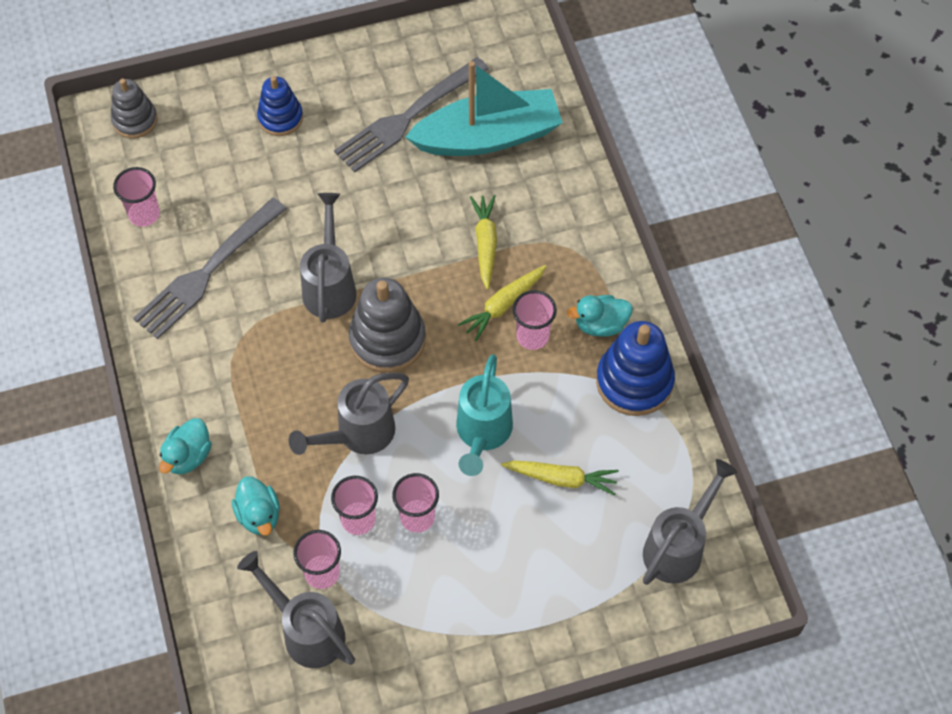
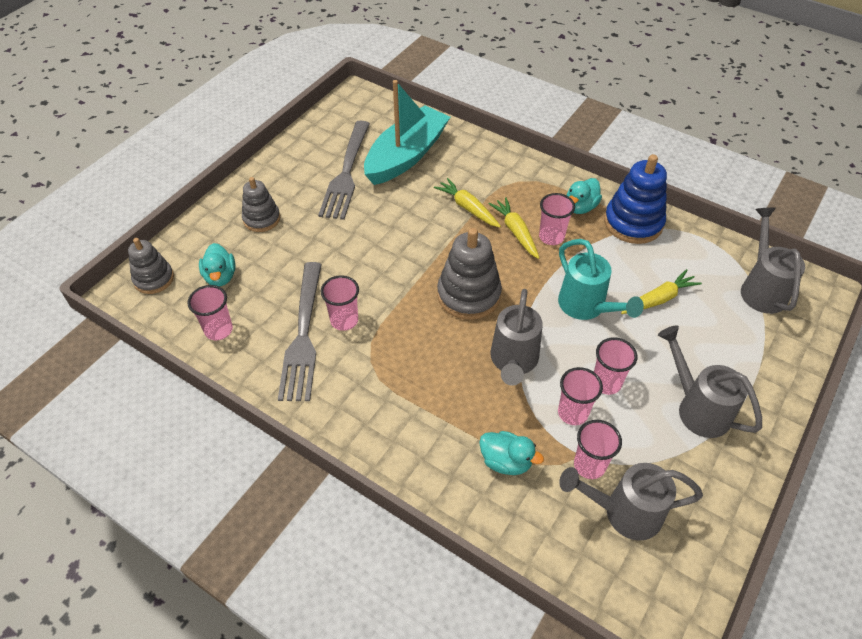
camera: 40 degrees left, 10 degrees down
(188, 456) = (414, 461): turquoise duck -> turquoise duck (220, 277)
(254, 283) = (344, 320): none -> pink cup
(280, 118) = (261, 219): blue stacking toy -> grey stacking toy
(330, 286) = (397, 289): grey watering can -> grey watering can (697, 408)
(503, 305) = (516, 232): yellow carrot -> yellow carrot turned 150 degrees clockwise

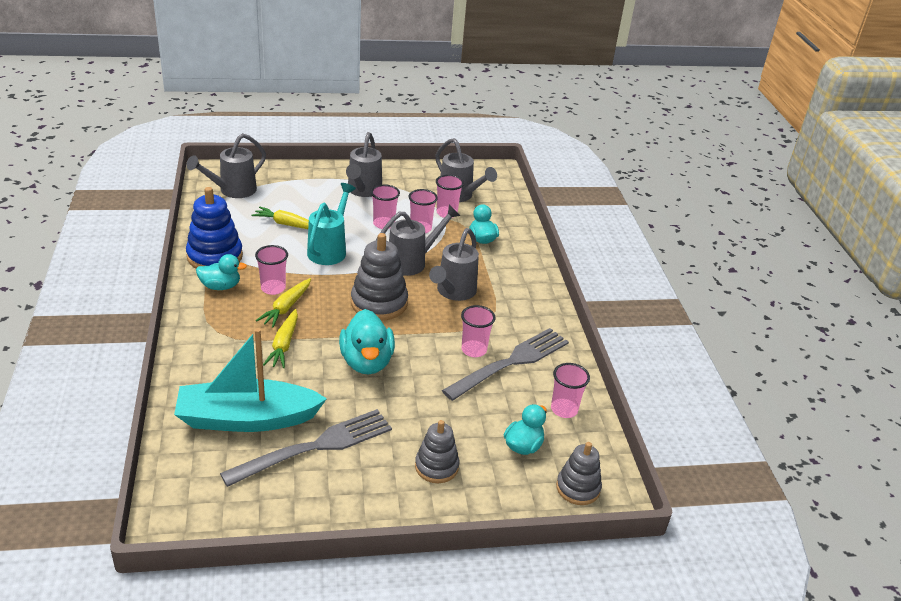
camera: 135 degrees left, 15 degrees down
(400, 243) = (367, 362): none -> turquoise duck
(435, 363) = (453, 292): none -> grey watering can

